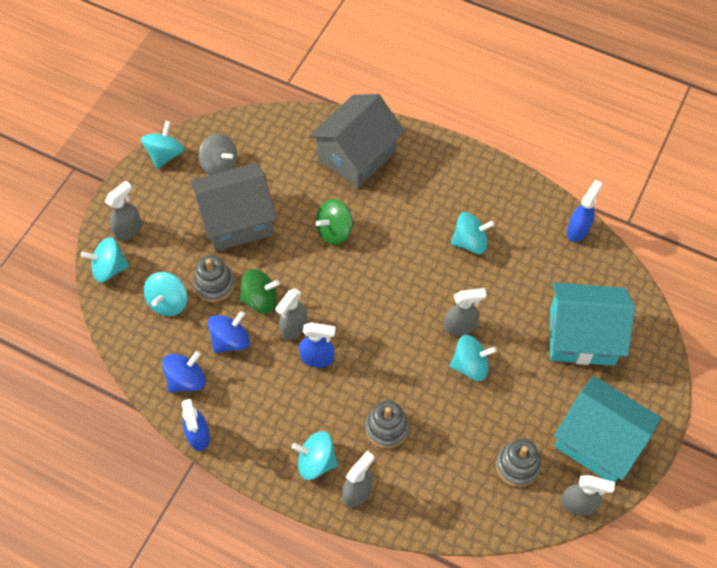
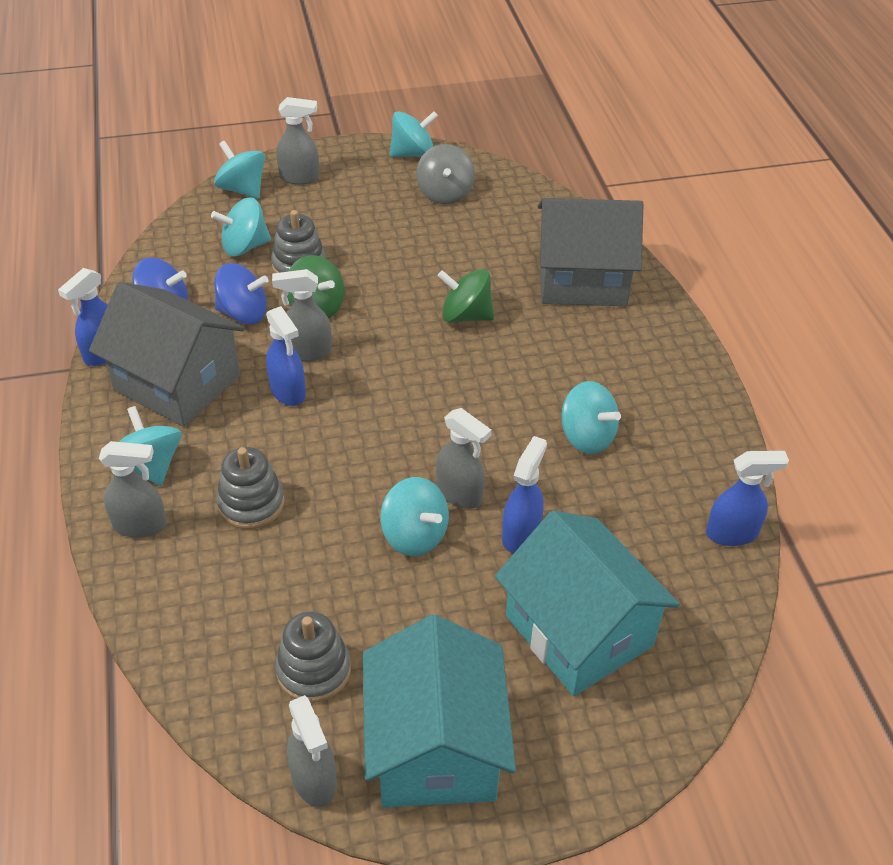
camera: 50 degrees right, 15 degrees down
(237, 220) = (394, 239): grey house -> grey house (177, 383)
(507, 318) = (521, 534): none -> blue spray bottle

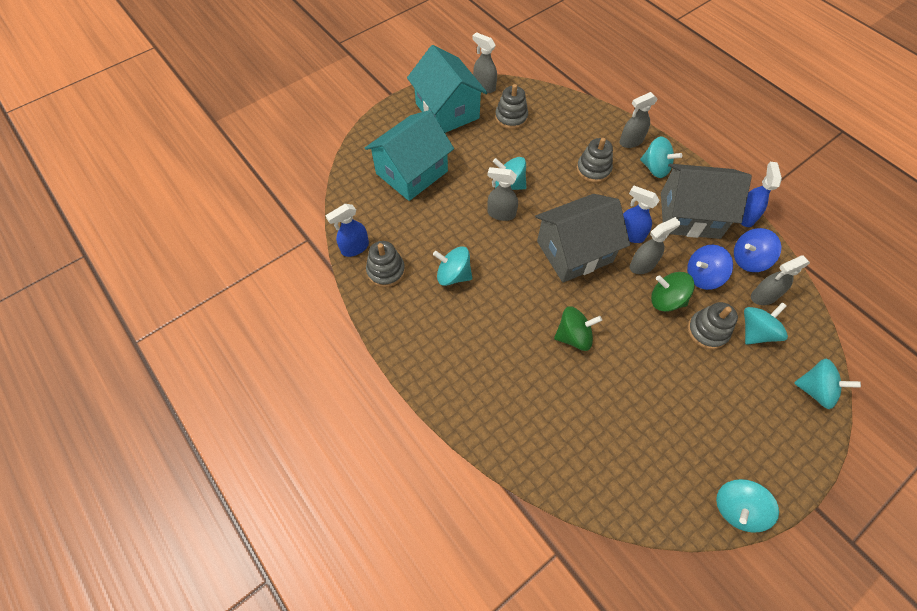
camera: 155 degrees right, 15 degrees up
(300, 177) = (790, 426): grey spray bottle -> grey spray bottle (763, 296)
(445, 193) = (673, 464): grey spinning top -> none
(521, 534) = (459, 205): blue spray bottle -> none
(578, 630) = (412, 172): turquoise house -> turquoise house turned 75 degrees counterclockwise
(582, 279) = (517, 409): grey house -> grey house (574, 251)
(690, 480) = (386, 271): none -> grey stacking toy

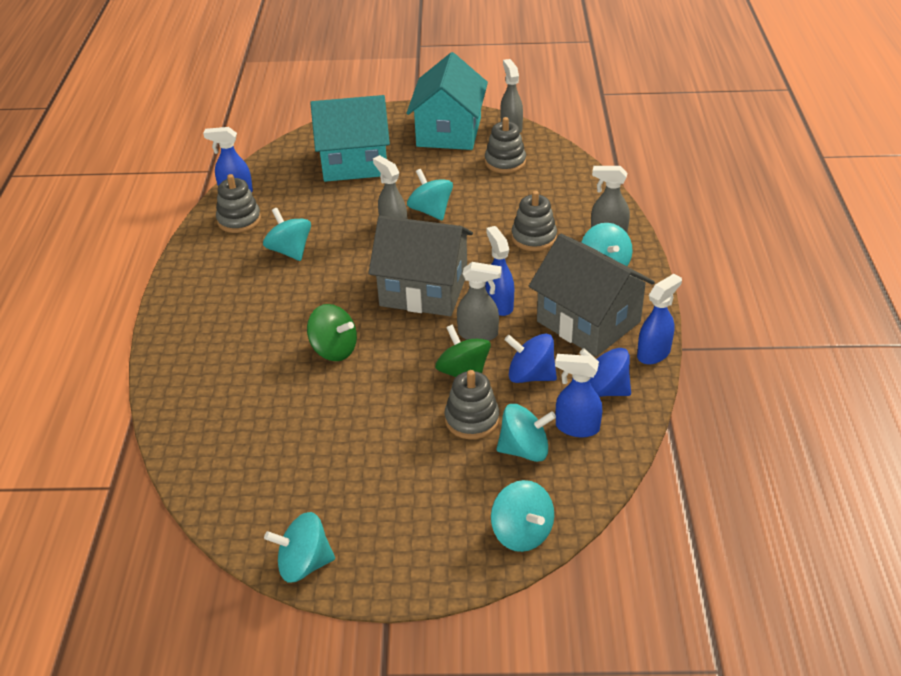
camera: 40 degrees right, 20 degrees down
(763, 296) = (576, 427): grey spray bottle -> blue spray bottle

